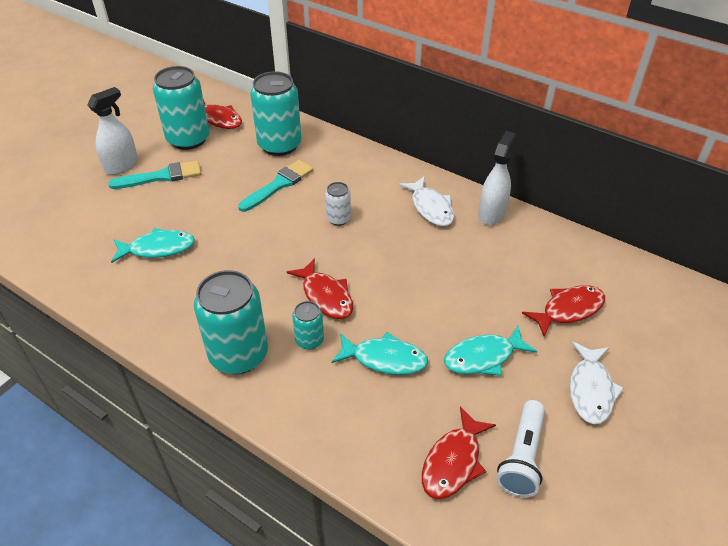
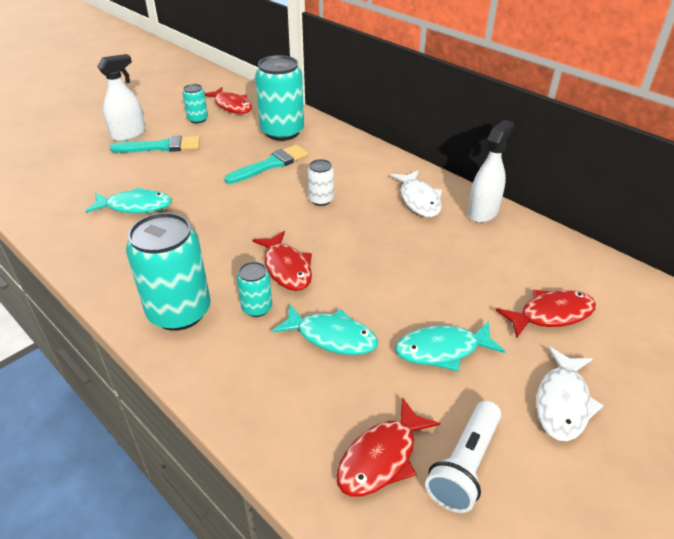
camera: 10 degrees right, 5 degrees down
(188, 139) = (198, 119): turquoise can -> turquoise can, size x0.49

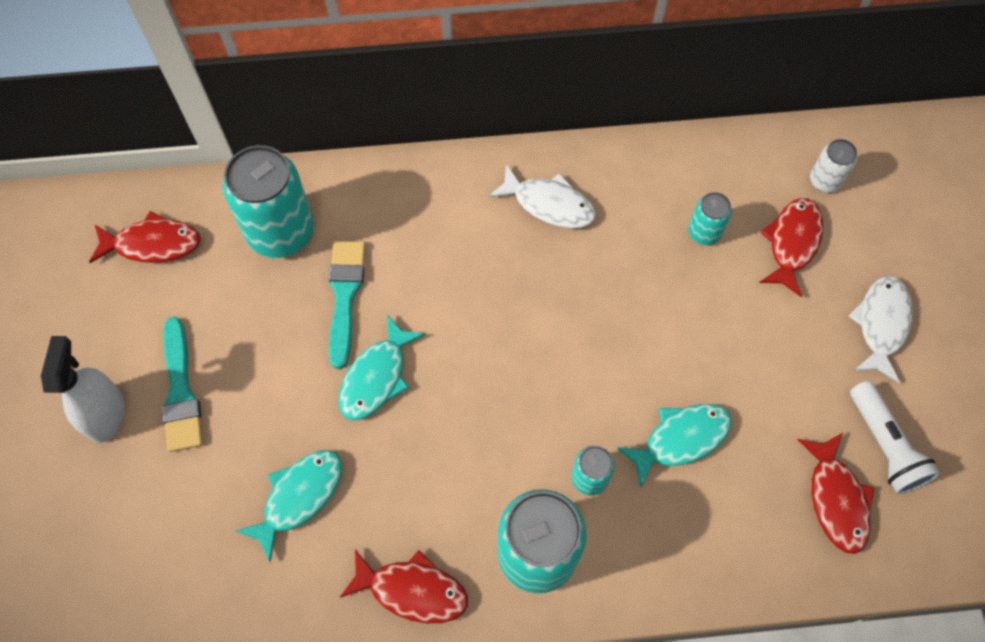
camera: 50 degrees left, 25 degrees up
(161, 147) = (181, 391): turquoise brush -> turquoise brush turned 135 degrees clockwise
(198, 119) = (148, 306): turquoise can -> turquoise can (704, 232)
(286, 268) = (552, 410): red fish -> red fish (412, 590)
(321, 200) = (464, 295): white can -> white can (825, 181)
(442, 350) = (765, 363): turquoise fish -> turquoise fish (377, 377)
(483, 212) = (619, 166): white spray bottle -> none
(563, 402) = (881, 324): white fish -> white fish turned 135 degrees counterclockwise

